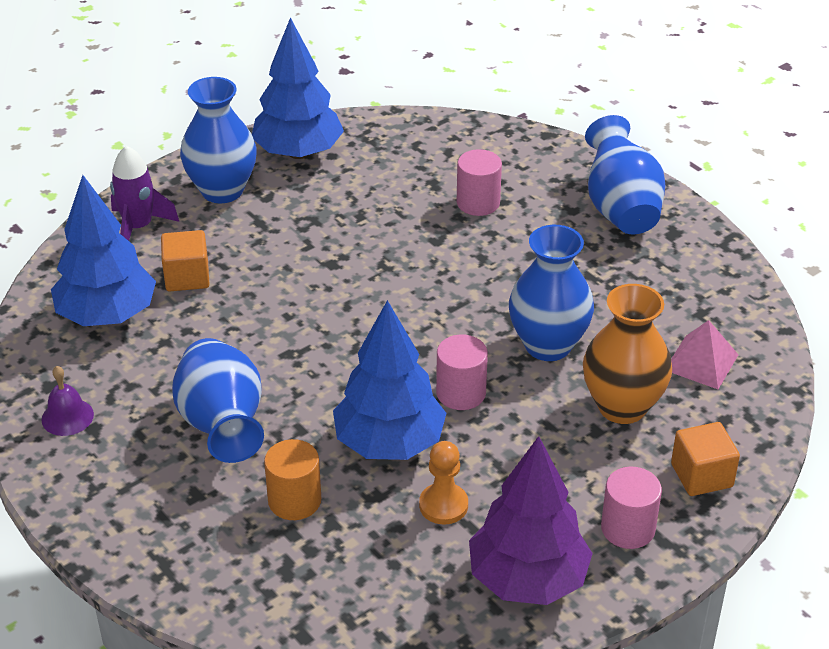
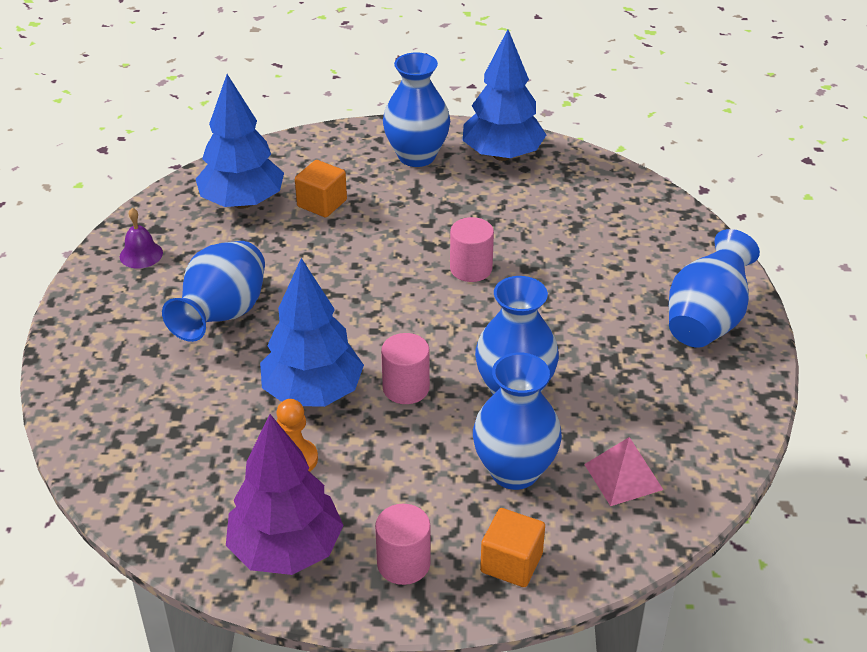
camera: 40 degrees right, 0 degrees up
(138, 227) = (331, 154): purple rocket -> none
(294, 500) = (205, 393): orange cylinder -> none
(478, 203) = (593, 257): pink cylinder -> pink cylinder (471, 269)
(622, 406) = (514, 471): orange vase -> blue vase

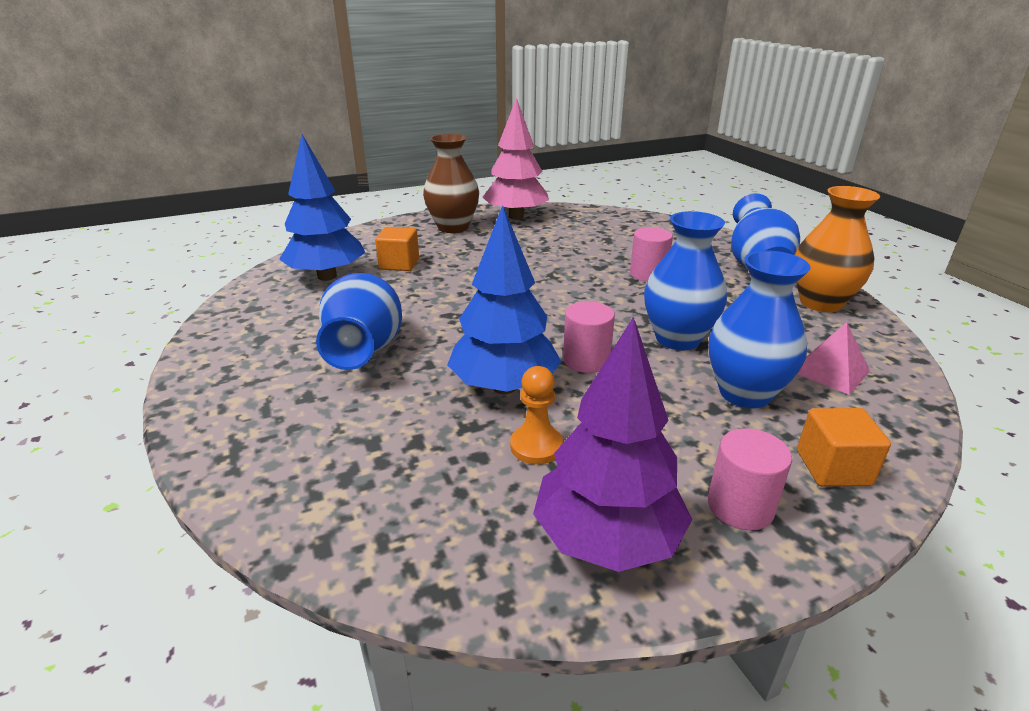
camera: 25 degrees left, 10 degrees down
(141, 254) = (247, 328): purple bell -> none
(416, 156) = (453, 227): blue vase -> brown vase
(471, 269) = (558, 275): pink cylinder -> pink cylinder (648, 274)
(502, 155) = (516, 217): blue tree -> pink tree
(717, 394) = (820, 303): none -> orange vase

